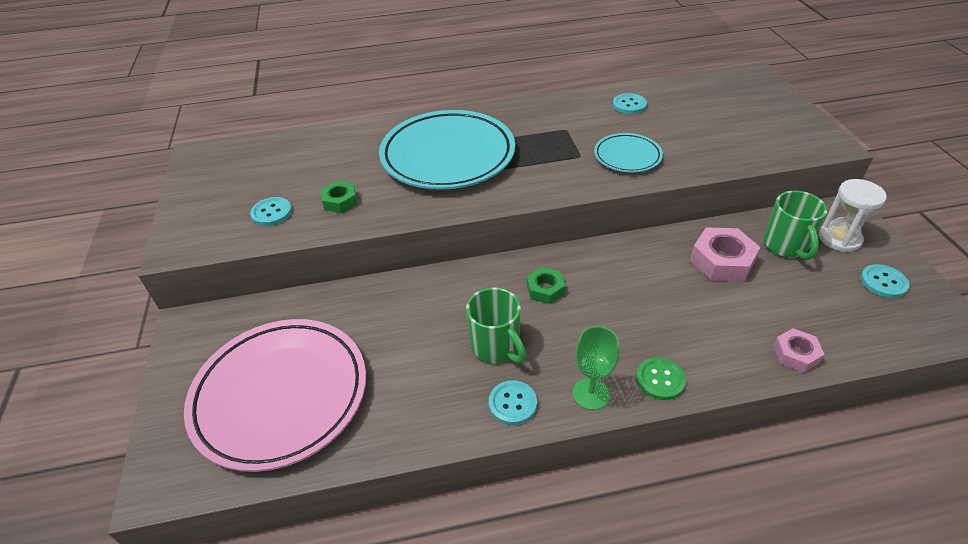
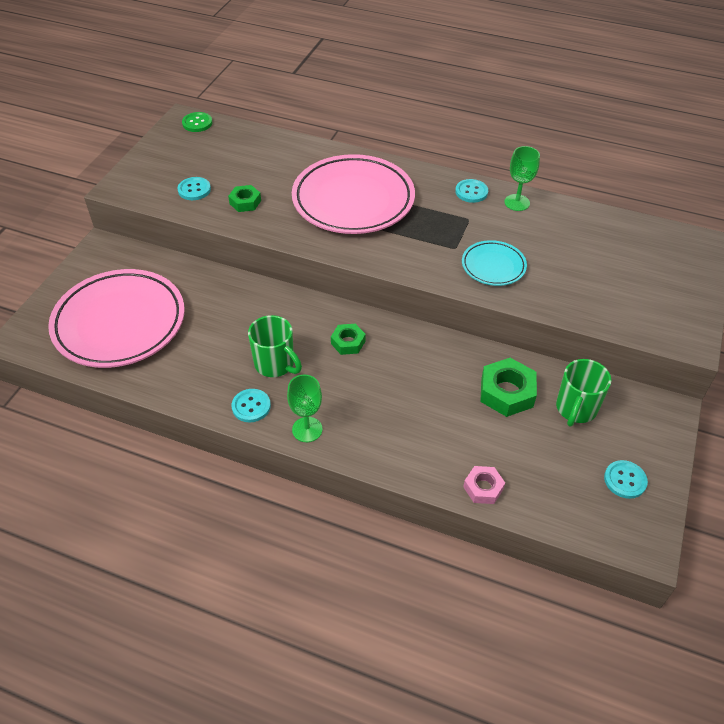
camera: 30 degrees right, 5 degrees up
(448, 156) = (353, 200): turquoise plate -> pink plate
(496, 347) = (275, 364): green mug -> green mug turned 45 degrees counterclockwise
(590, 102) = (517, 202): none -> green goblet
(629, 105) = (548, 221): turquoise button -> turquoise button (471, 192)
(660, 379) = (363, 447): green button -> green button (197, 123)
(722, 261) = (507, 392): pink nut -> green nut
(839, 238) = (632, 428): white hourglass -> none

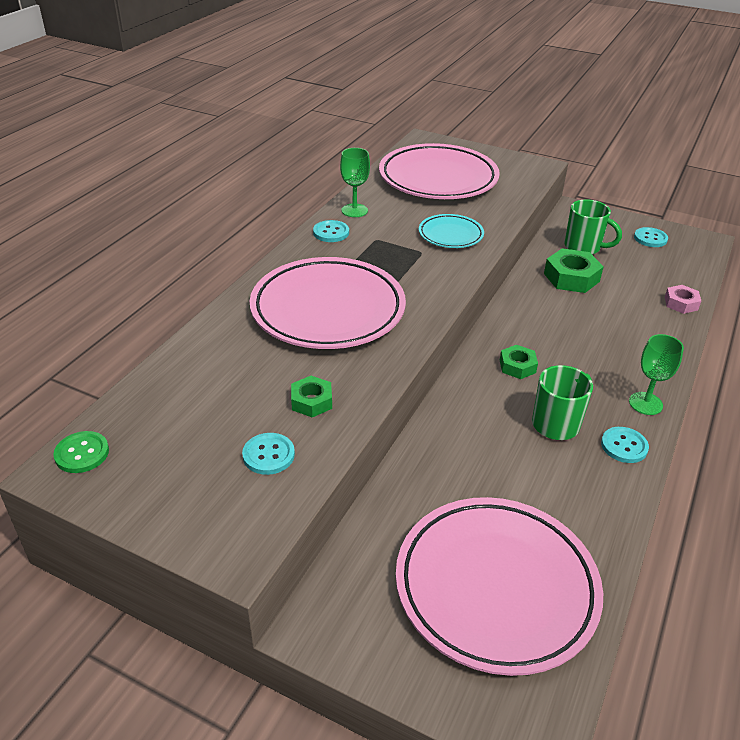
camera: 85 degrees left, 10 degrees down
(610, 255) = (438, 179): none -> pink plate

